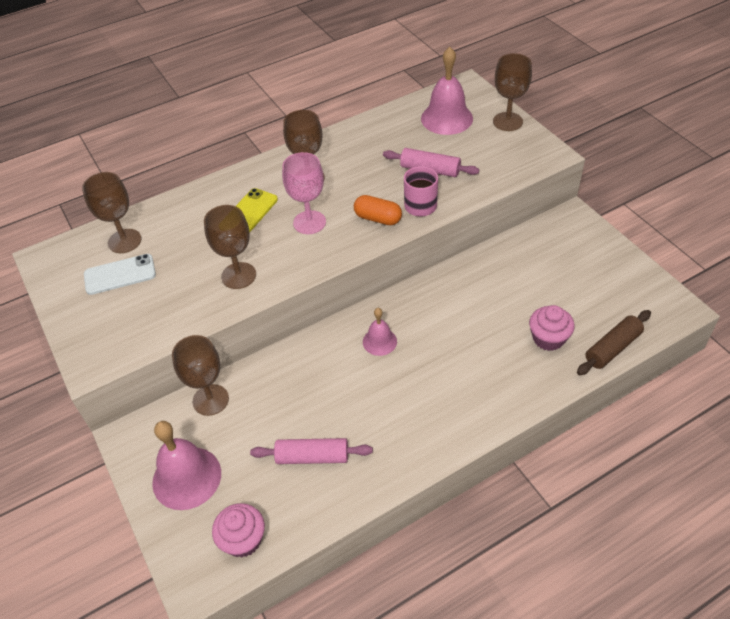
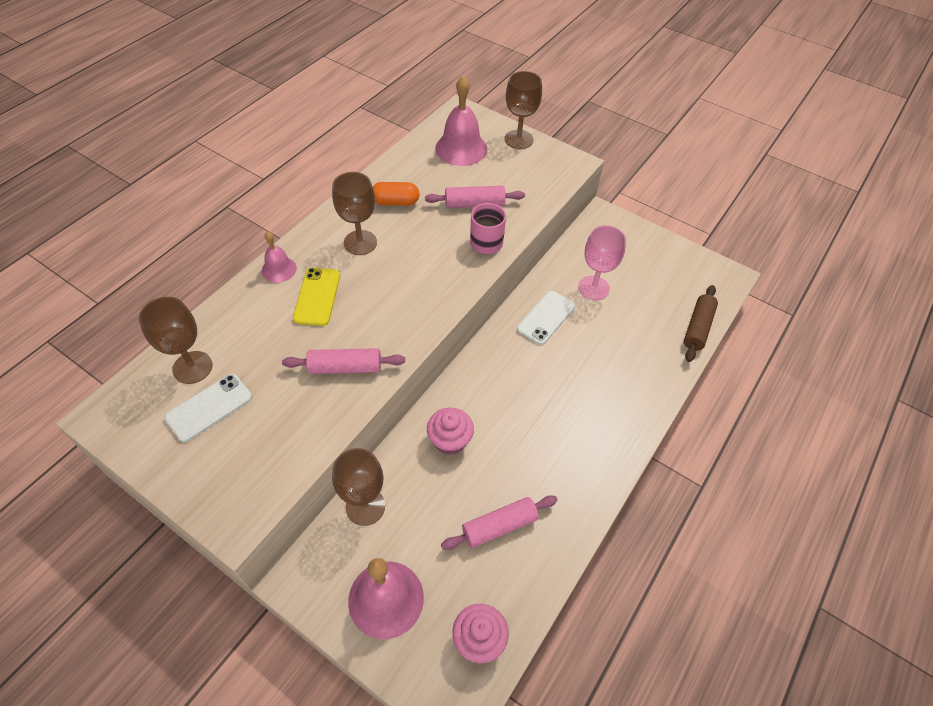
camera: 30 degrees left, 5 degrees up
(238, 275) = (345, 367): brown goblet -> pink rolling pin
(309, 222) = (387, 289): pink goblet -> pink goblet (593, 288)
(378, 218) = (453, 266): orange capsule -> orange capsule (395, 202)
(379, 341) = (499, 387): pink bell -> pink bell (279, 269)
(459, 294) = (546, 317): none -> white phone
(548, 338) = (643, 336): pink cupcake -> pink cupcake (450, 440)

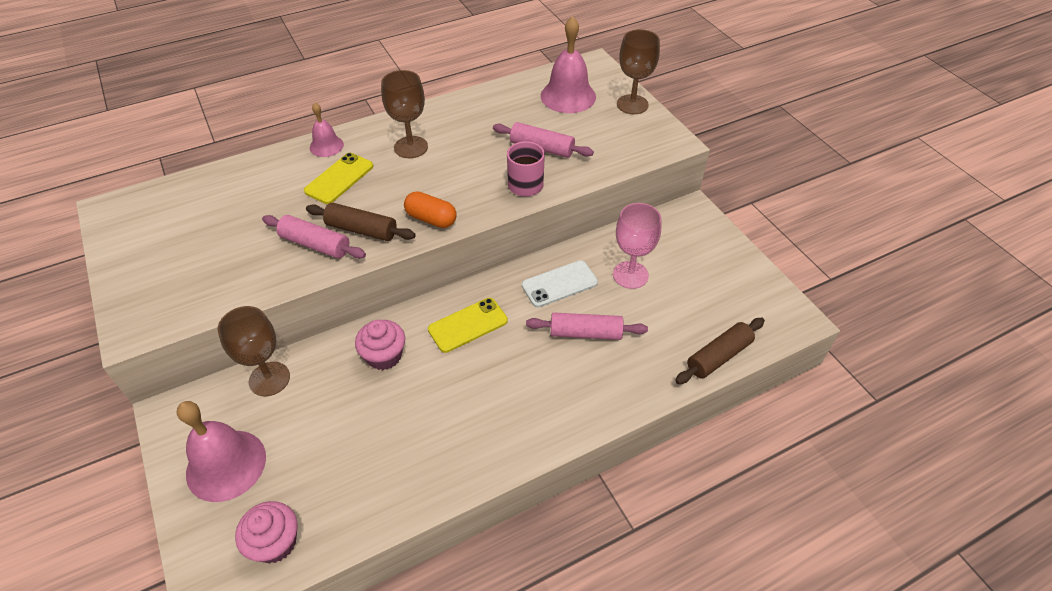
camera: 30 degrees right, 5 degrees down
(192, 367) = (200, 198): brown goblet -> none
(209, 407) = (187, 233): white phone -> none
(377, 337) = (361, 230): none -> brown rolling pin
(395, 202) = (469, 123): orange capsule -> orange capsule (431, 219)
(499, 383) = (468, 325): none -> yellow phone
(499, 526) = (370, 452): pink rolling pin -> pink rolling pin (585, 333)

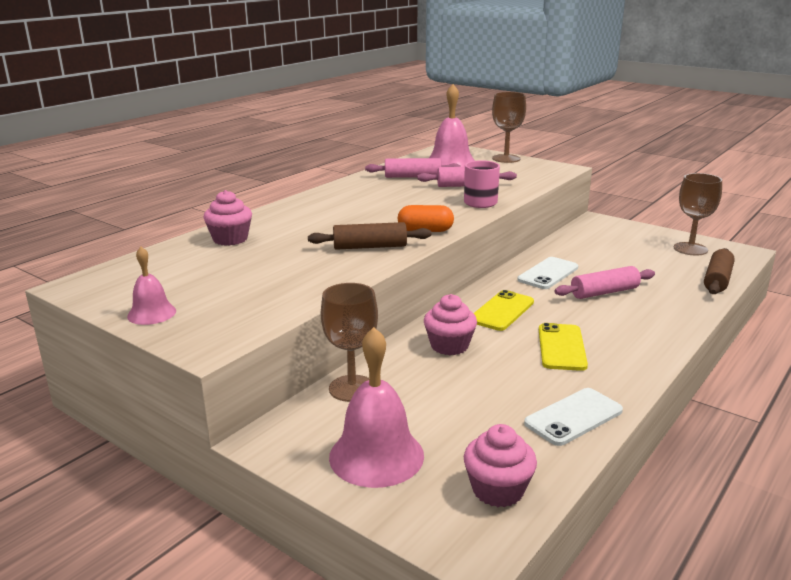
camera: 25 degrees left, 25 degrees down
(264, 177) = (230, 239): none -> pink cupcake
(315, 244) = (336, 262): pink rolling pin -> pink rolling pin (412, 177)
(326, 146) = (271, 215): pink bell -> pink bell (151, 313)
(339, 178) = (309, 227): yellow phone -> yellow phone (562, 347)
(401, 489) = (573, 417): none -> white phone
(411, 147) = (353, 203): brown goblet -> brown goblet (690, 249)
(630, 275) = (596, 257): pink goblet -> none

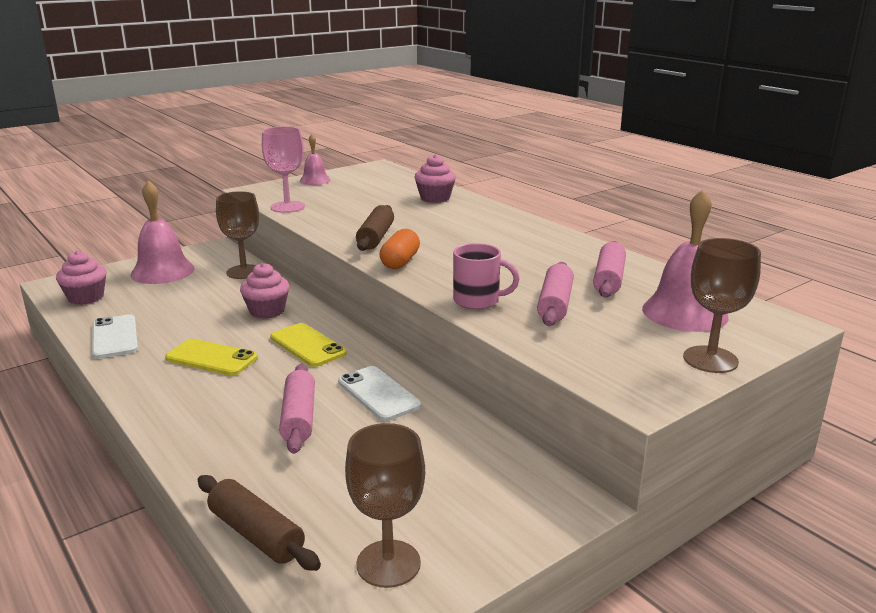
camera: 105 degrees right, 0 degrees up
(284, 306) = (287, 207): none -> pink goblet

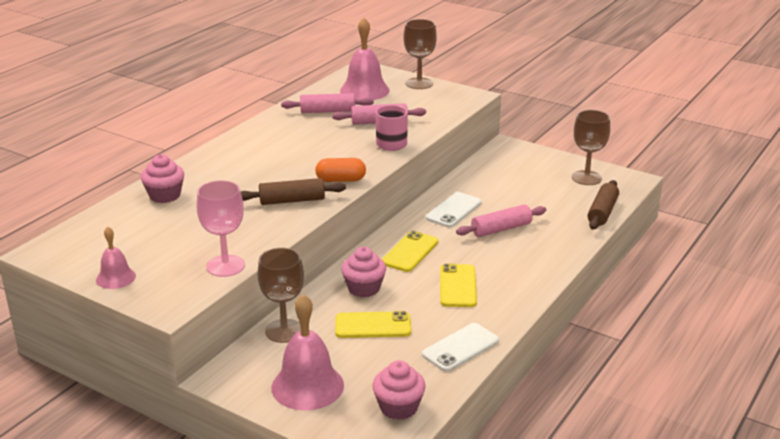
camera: 110 degrees left, 5 degrees up
(203, 305) = (373, 326): none -> yellow phone

